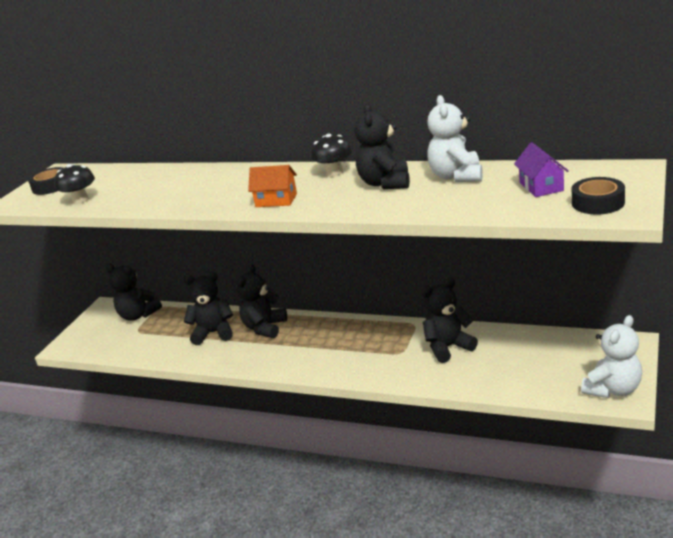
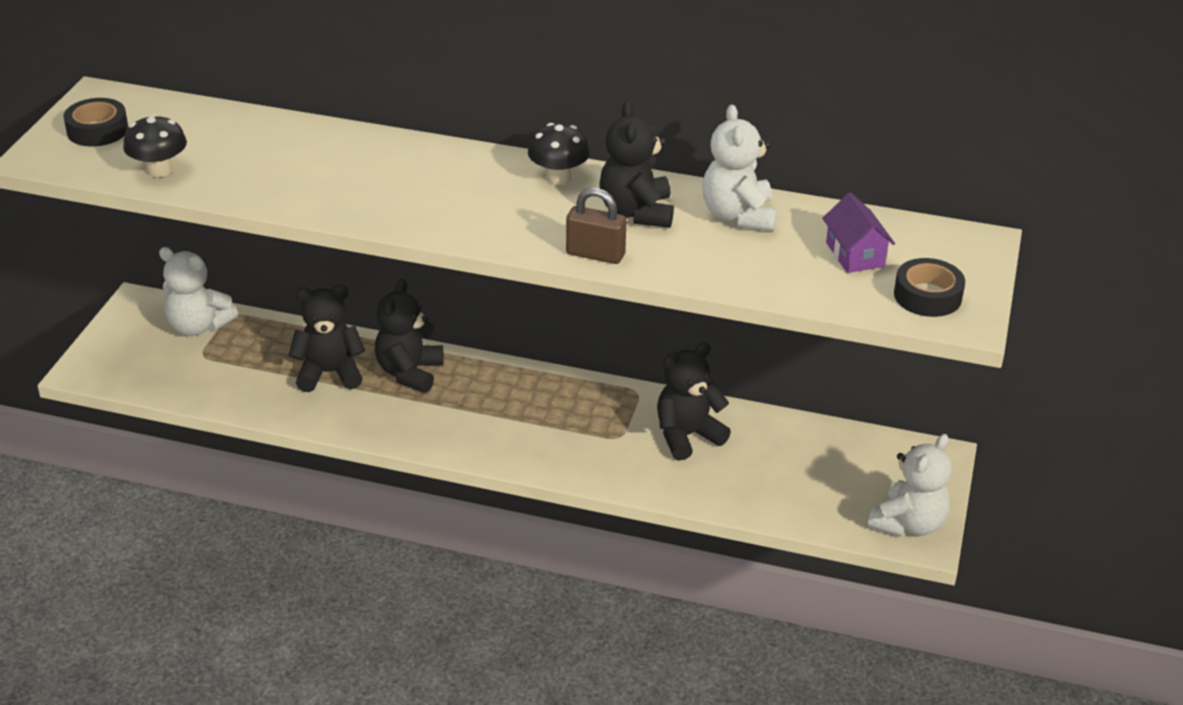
camera: 10 degrees left, 10 degrees up
(138, 315) = (198, 326): black teddy bear -> white teddy bear
(276, 200) = (477, 220): orange house -> none
(354, 208) = (595, 254): none -> brown padlock

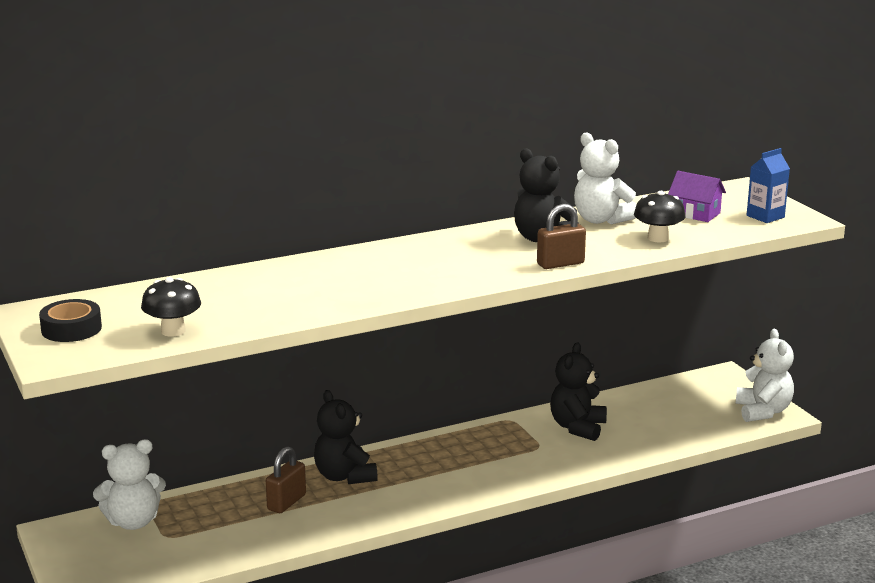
camera: 40 degrees left, 15 degrees down
(329, 373) = (286, 502): black teddy bear -> brown padlock
(558, 178) = (461, 240): black mushroom -> black mushroom (658, 238)
(927, 296) = (765, 216): black tape -> blue carton

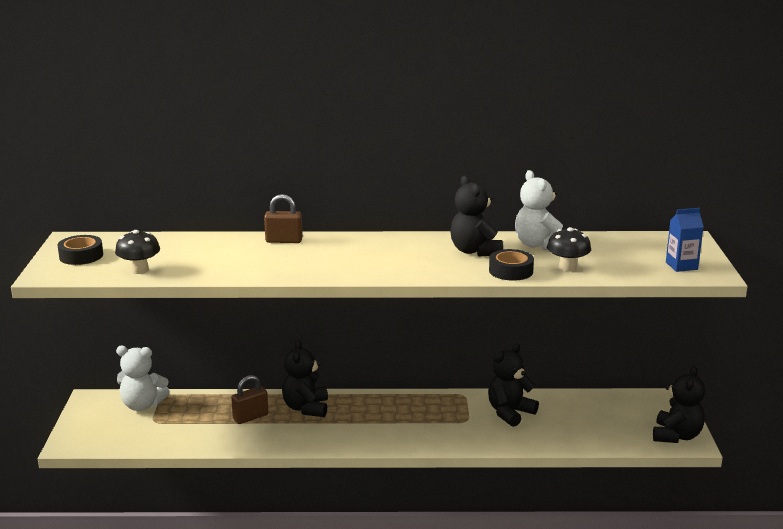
camera: 25 degrees right, 0 degrees up
(560, 264) = (465, 273): brown padlock -> brown padlock (284, 241)
(605, 252) = (511, 271): none -> black tape
(695, 214) = (623, 253): purple house -> none
(763, 411) = (676, 436): white teddy bear -> black teddy bear

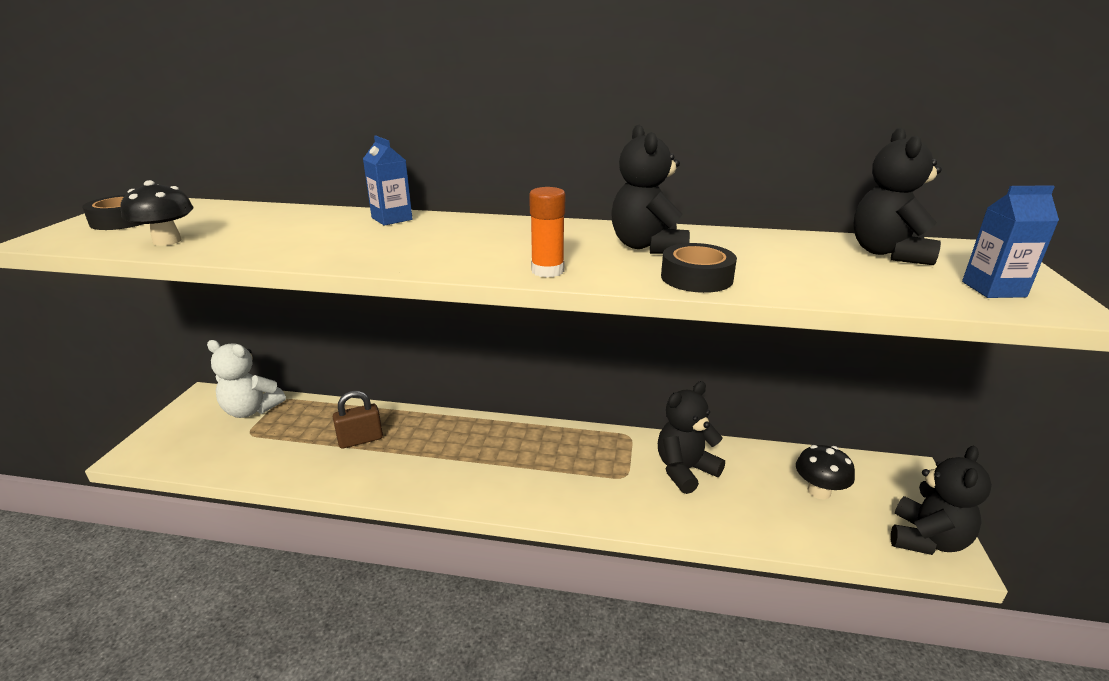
camera: 10 degrees right, 5 degrees up
(284, 241) = (392, 219): brown padlock -> blue carton
(306, 408) = (431, 434): black teddy bear -> black teddy bear (888, 253)
(418, 273) = (547, 271): none -> orange glue stick
(538, 245) = (746, 244): white teddy bear -> none
(567, 267) = (791, 278): black mushroom -> black mushroom (819, 491)

